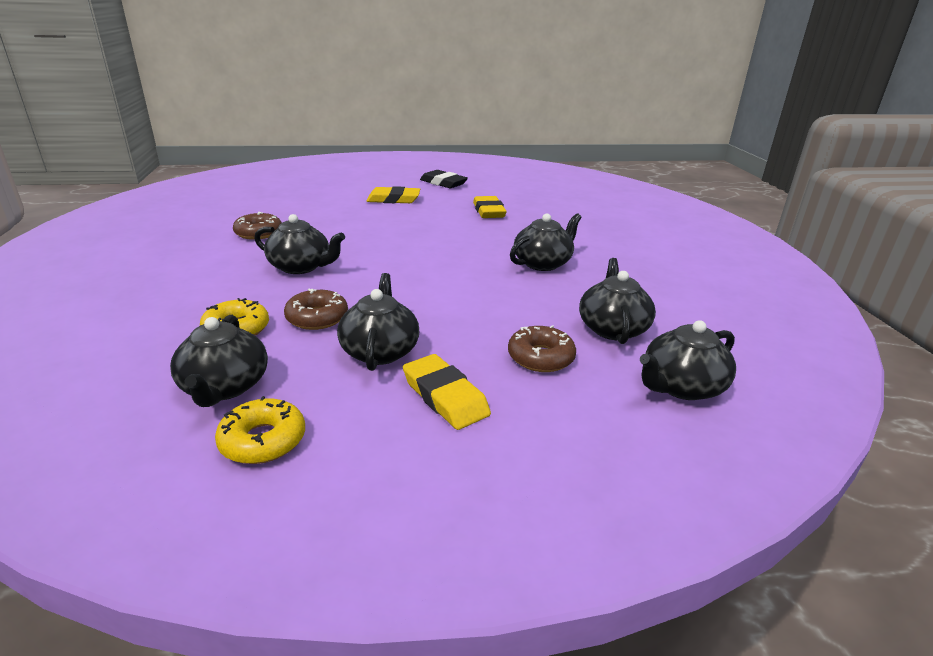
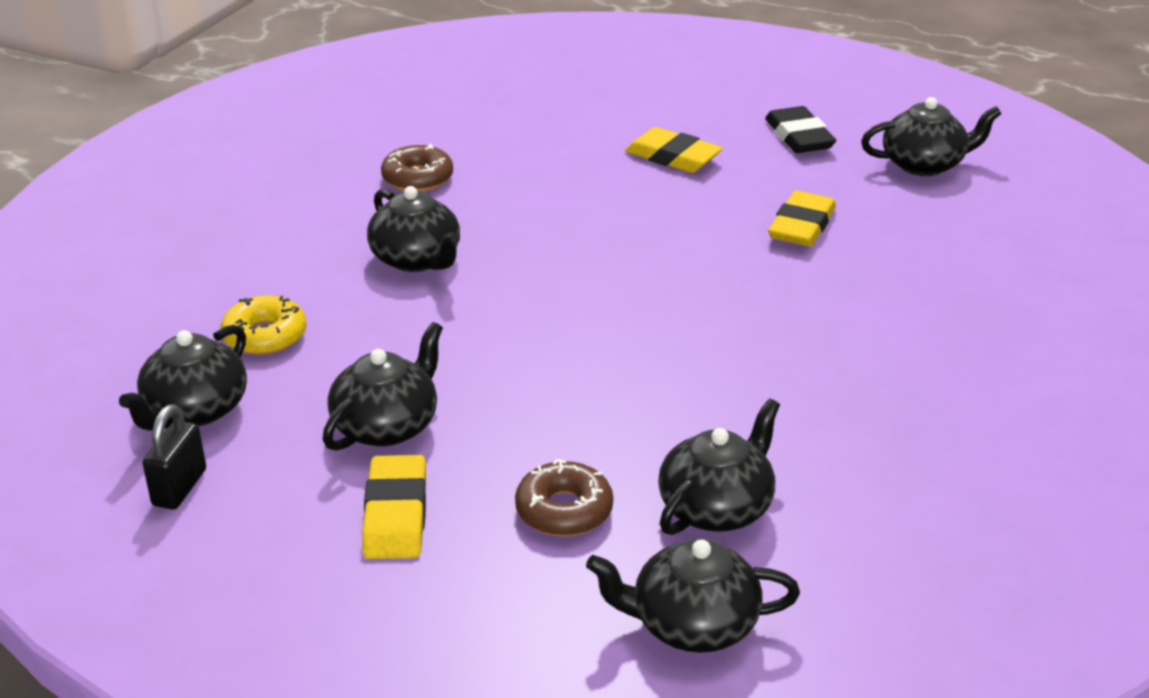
camera: 35 degrees right, 5 degrees up
(263, 440) = (179, 488): yellow donut -> black padlock
(317, 318) = (363, 350): brown donut -> none
(543, 263) = (759, 361): black teapot -> black teapot (924, 164)

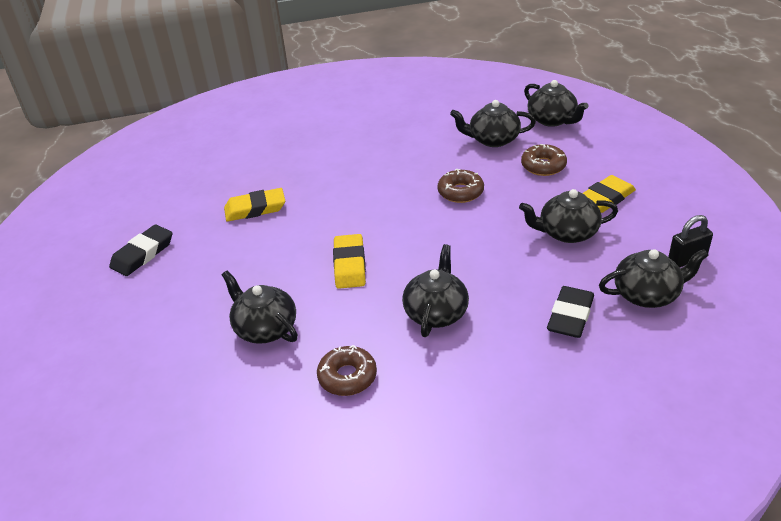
camera: 125 degrees left, 5 degrees up
(265, 336) = (570, 316): yellow donut -> black eraser
(612, 392) = (460, 192): none -> brown donut
(673, 157) = (213, 286): yellow eraser -> yellow eraser (349, 265)
(924, 164) = (146, 201): black teapot -> black teapot (265, 328)

